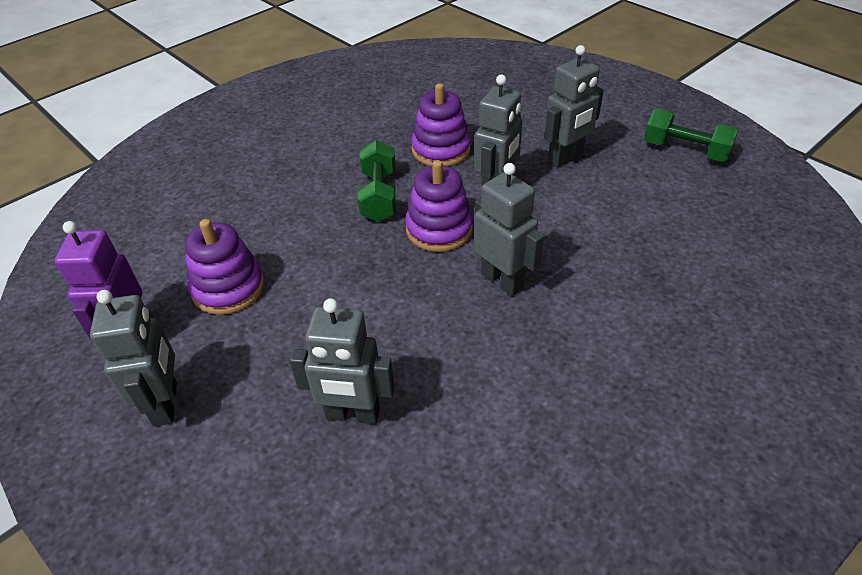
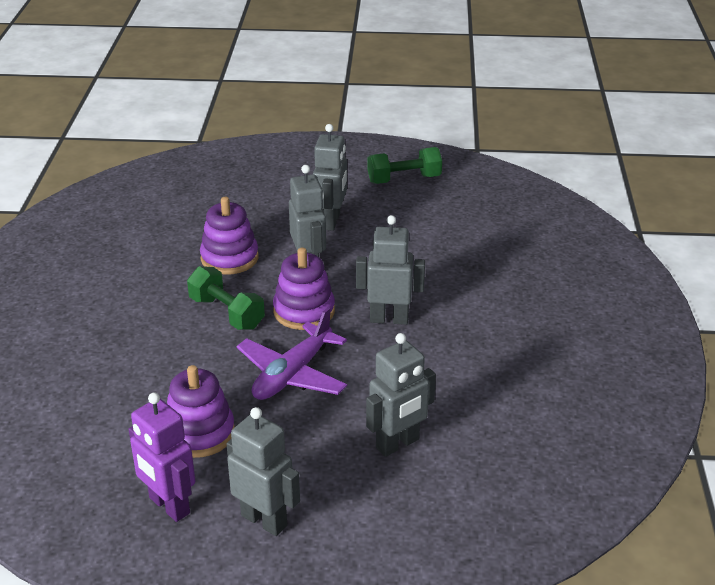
camera: 45 degrees left, 10 degrees down
(357, 282) = (292, 374): none -> purple plane

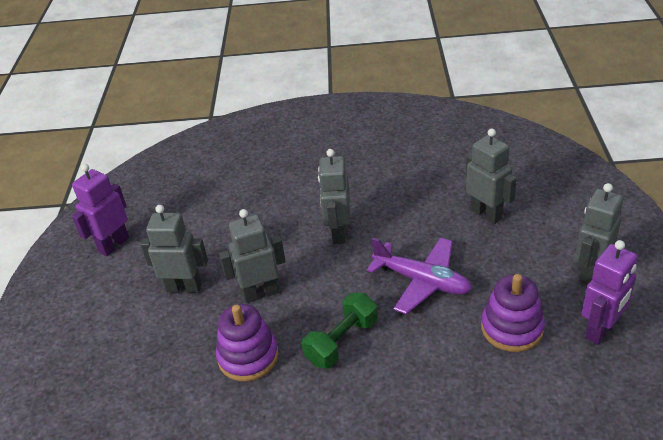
camera: 90 degrees left, 5 degrees up
(304, 311) = (333, 286): purple stacking toy -> none
(404, 179) = (113, 245): green dumbbell -> purple robot

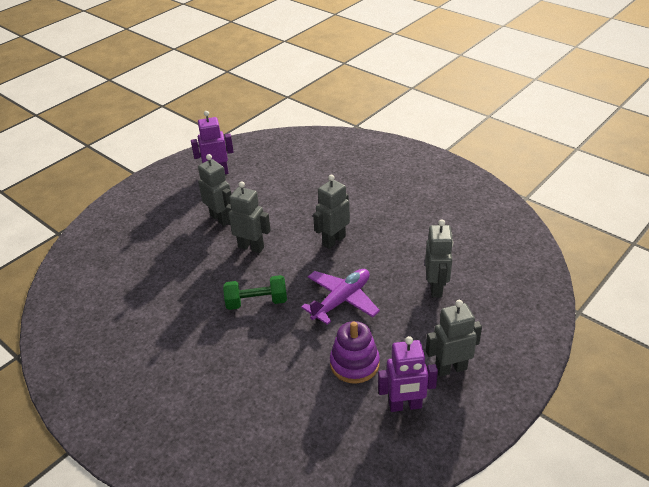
camera: 40 degrees right, 0 degrees up
(248, 357) = (204, 276): purple stacking toy -> none
(422, 281) = (341, 300): purple plane -> purple plane turned 120 degrees counterclockwise

